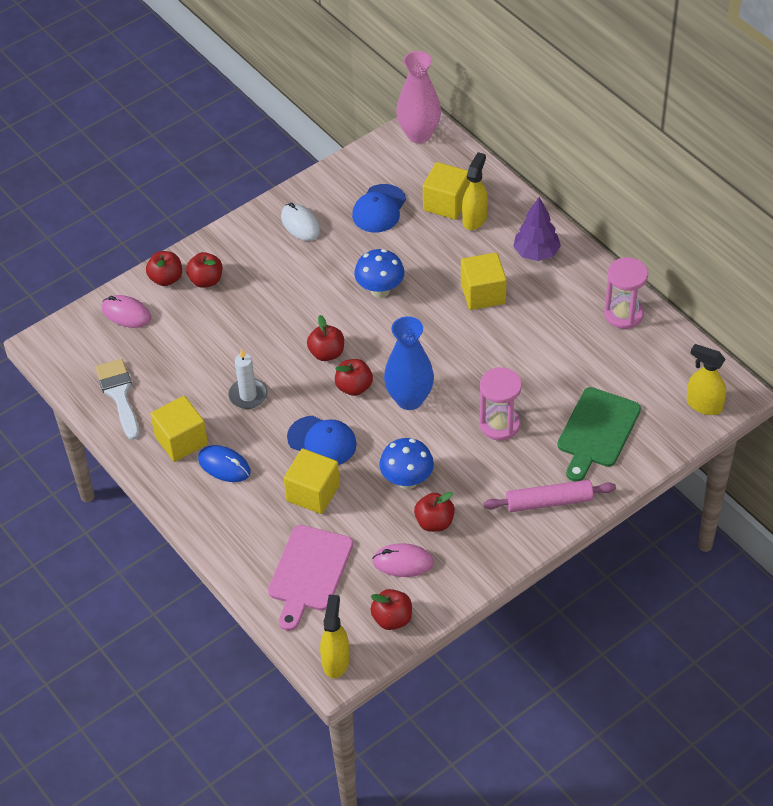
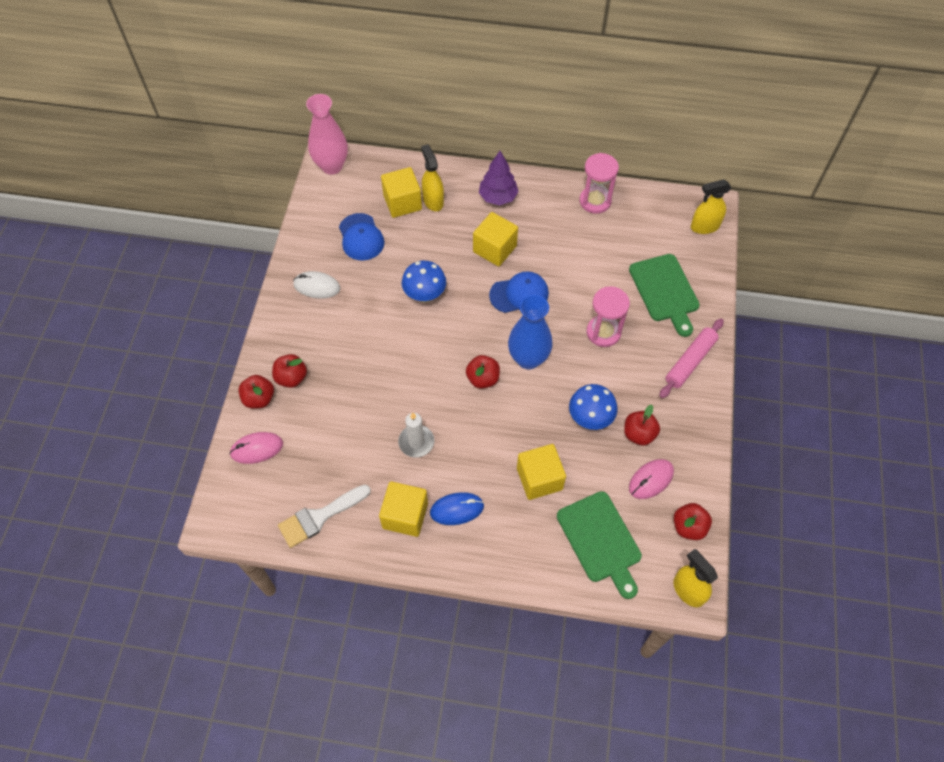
camera: 45 degrees left, 10 degrees up
(119, 394) = (319, 517): white brush -> white brush turned 60 degrees counterclockwise
(309, 572) = (600, 540): pink cutting board -> green cutting board
(322, 441) = (504, 435): blue cap -> blue cap (519, 294)
(327, 353) = (437, 368): red apple -> none

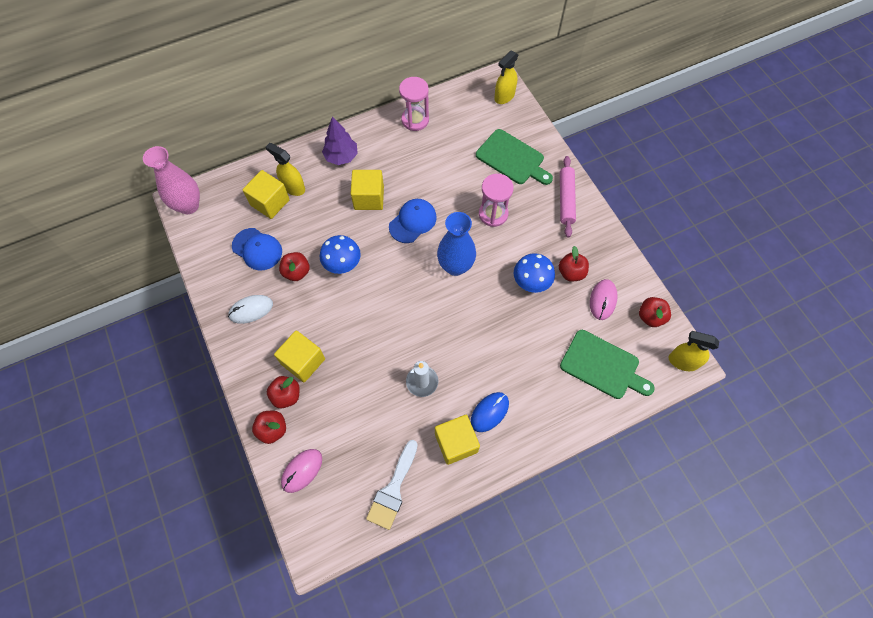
camera: 35 degrees left, 5 degrees up
(483, 379) = (434, 302): red apple -> red apple (297, 272)
(539, 479) = (529, 350): yellow cube -> yellow cube (303, 361)

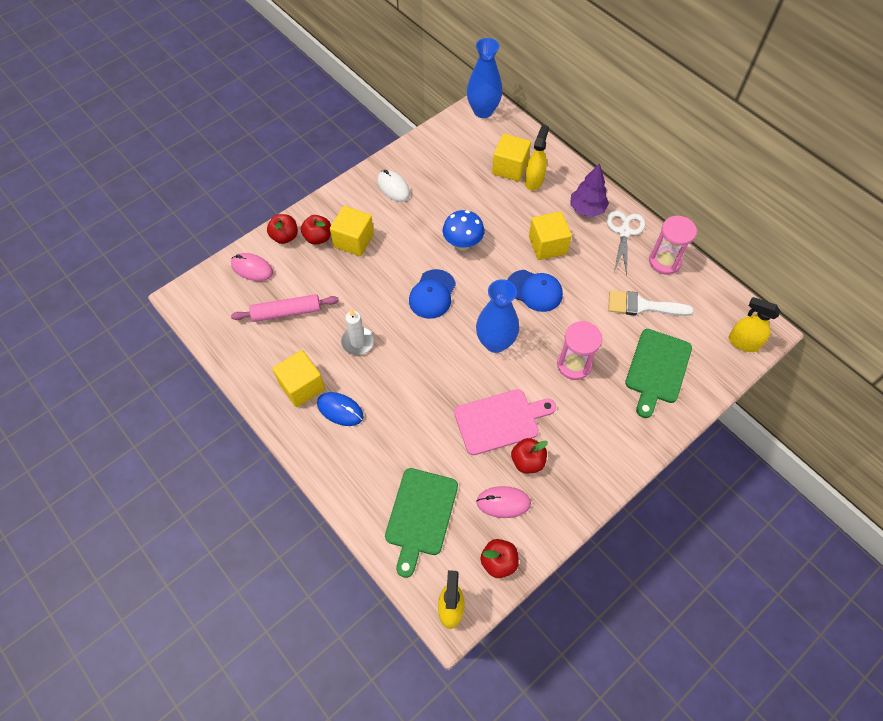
camera: 75 degrees right, 5 degrees down
(189, 205) = (483, 111): pink vase -> blue vase
(257, 249) = (456, 173): blue cap -> blue cap (432, 294)
(297, 272) = (442, 210): red apple -> none
(375, 137) = (624, 232): none -> white scissors
(393, 489) = (247, 343): white brush -> white brush (642, 306)
(531, 283) = (500, 421): blue mushroom -> pink cutting board
(566, 199) = (625, 438): pink rolling pin -> pink rolling pin (286, 312)

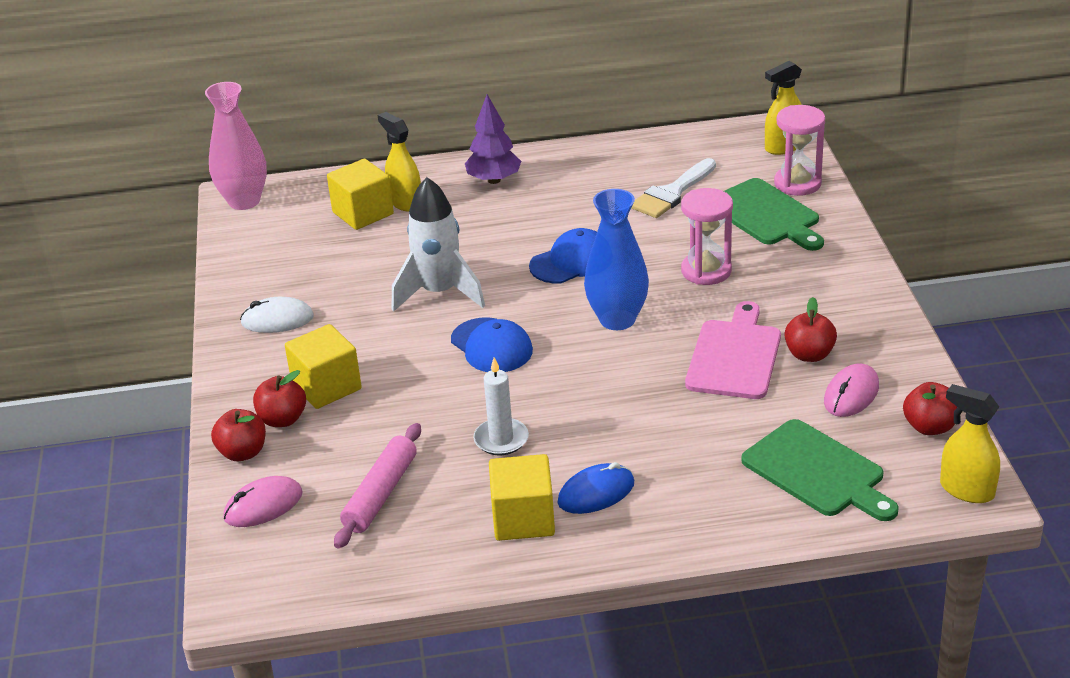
camera: 55 degrees left, 25 degrees down
(462, 244) = (439, 293): blue mushroom -> white rocket
(483, 111) = (244, 201): blue vase -> pink vase
(547, 245) = (515, 228): yellow cube -> none
(624, 232) = (556, 166): white scissors -> none
(664, 261) = (627, 155): pink hourglass -> pink hourglass (797, 183)

